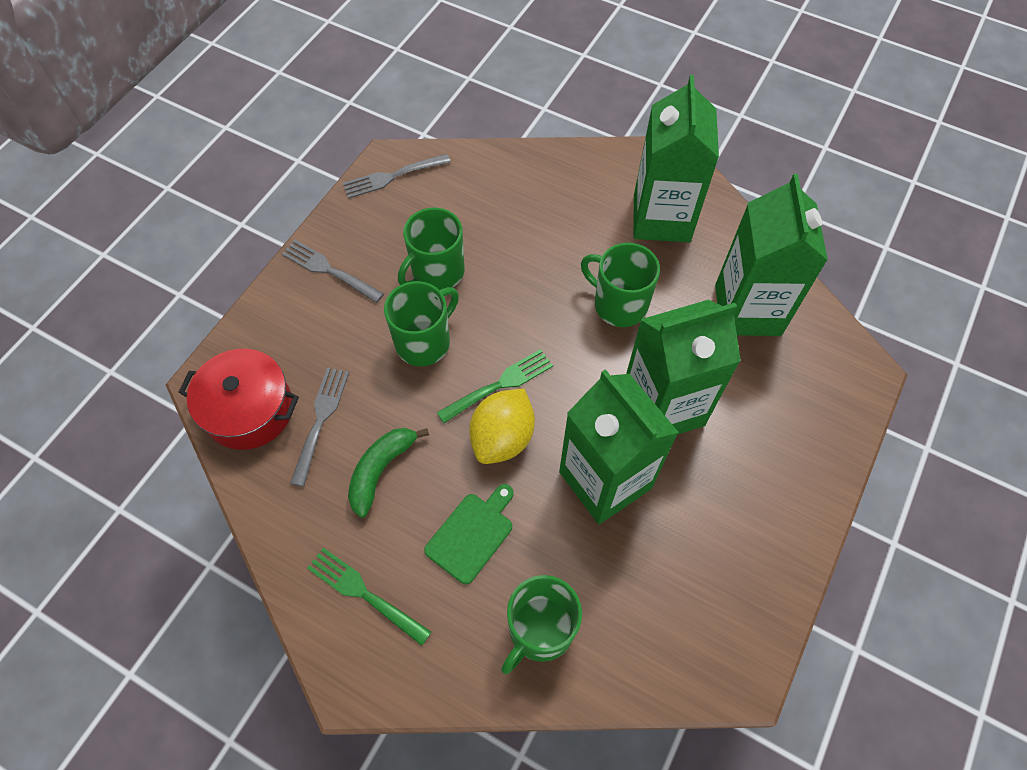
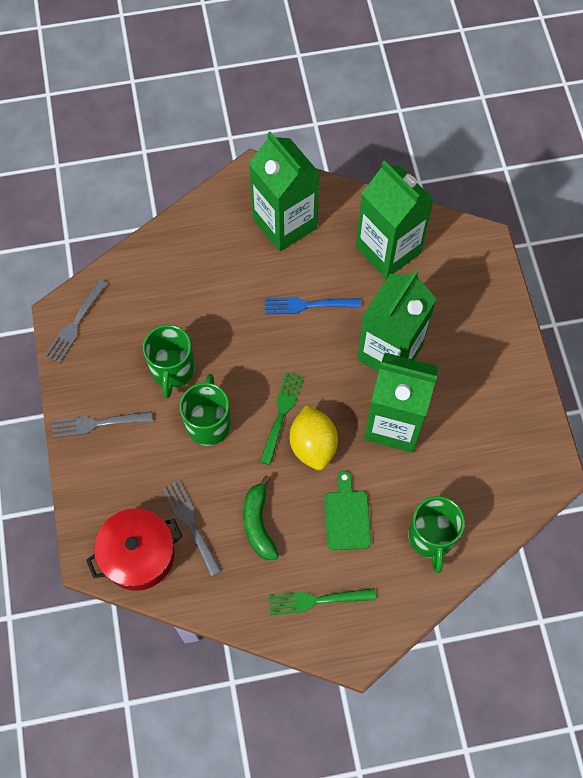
camera: 40 degrees left, 5 degrees up
(618, 304) = (308, 305): green mug -> blue fork

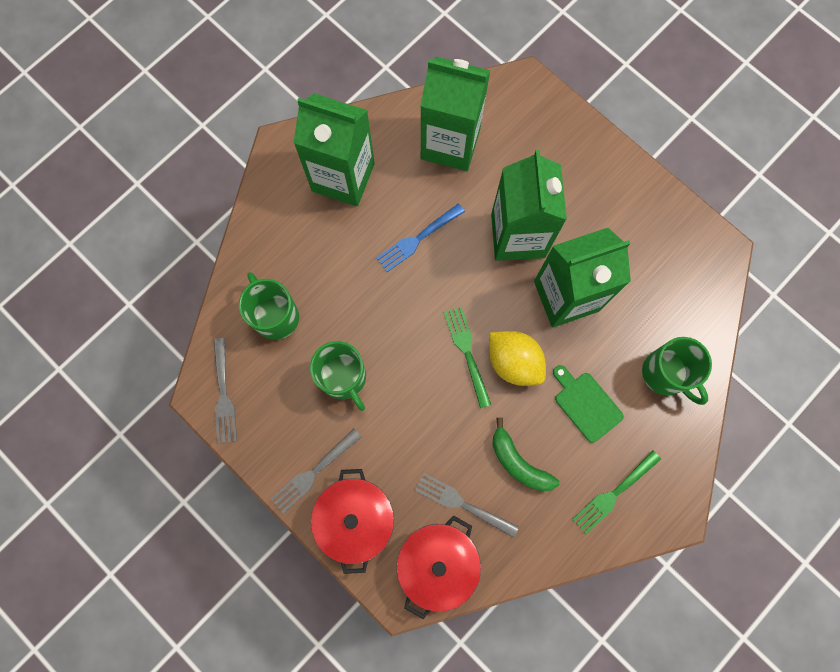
camera: 35 degrees left, 10 degrees up
(102, 478) = (355, 519): none -> red pot
(208, 423) = (411, 404): green mug -> green mug (275, 316)

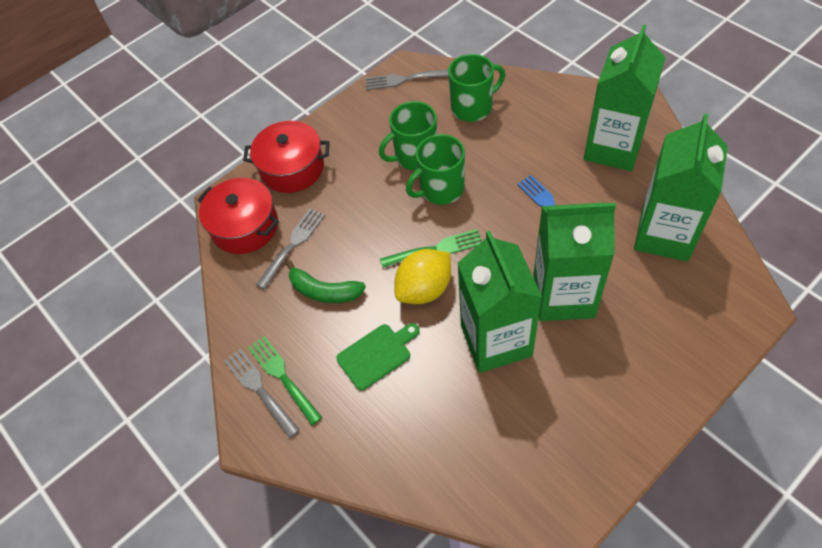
camera: 100 degrees right, 20 degrees down
(314, 472) = (335, 139): grey fork -> grey fork (260, 390)
(518, 462) = (324, 291): green banana -> green banana turned 120 degrees counterclockwise
(666, 374) = (405, 440): green mug -> green mug (440, 189)

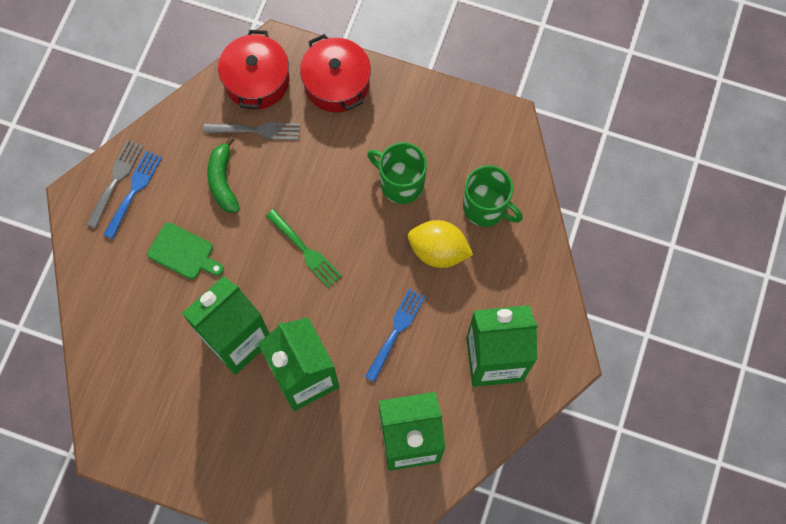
camera: 55 degrees right, 15 degrees up
(283, 377) = (133, 192): green fork -> blue fork
(405, 79) = (493, 127): grey fork -> none
(424, 289) = (261, 260): yellow lemon -> yellow lemon (438, 251)
(440, 189) = (372, 224): green mug -> none

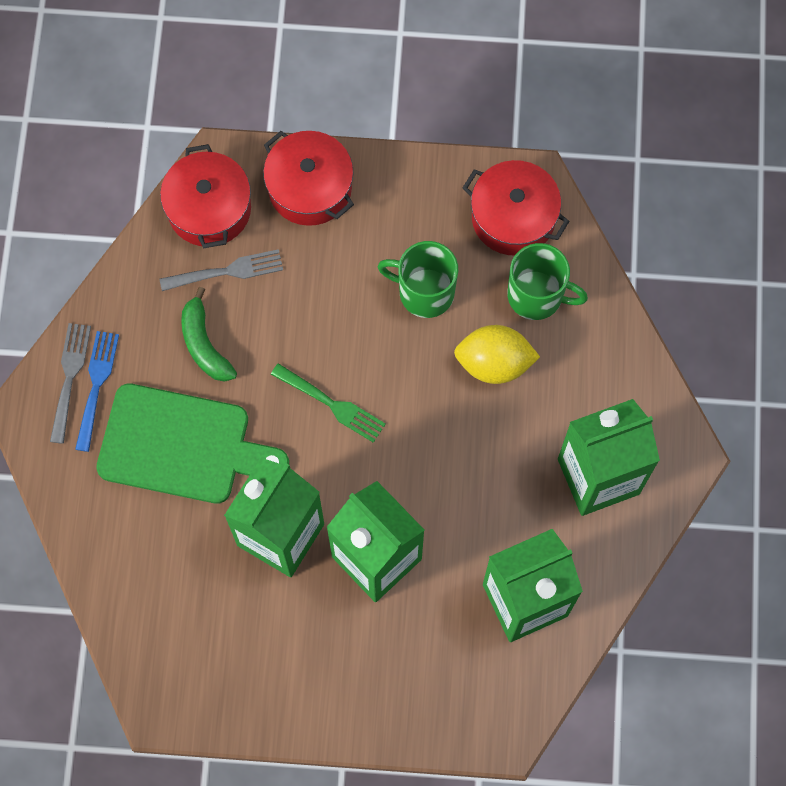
camera: 15 degrees left, 0 degrees up
(183, 252) = (182, 445): green cutting board -> green cutting board, size x1.91
(396, 332) = (471, 475): blue fork -> none
(485, 143) = (513, 217): none -> red pot

